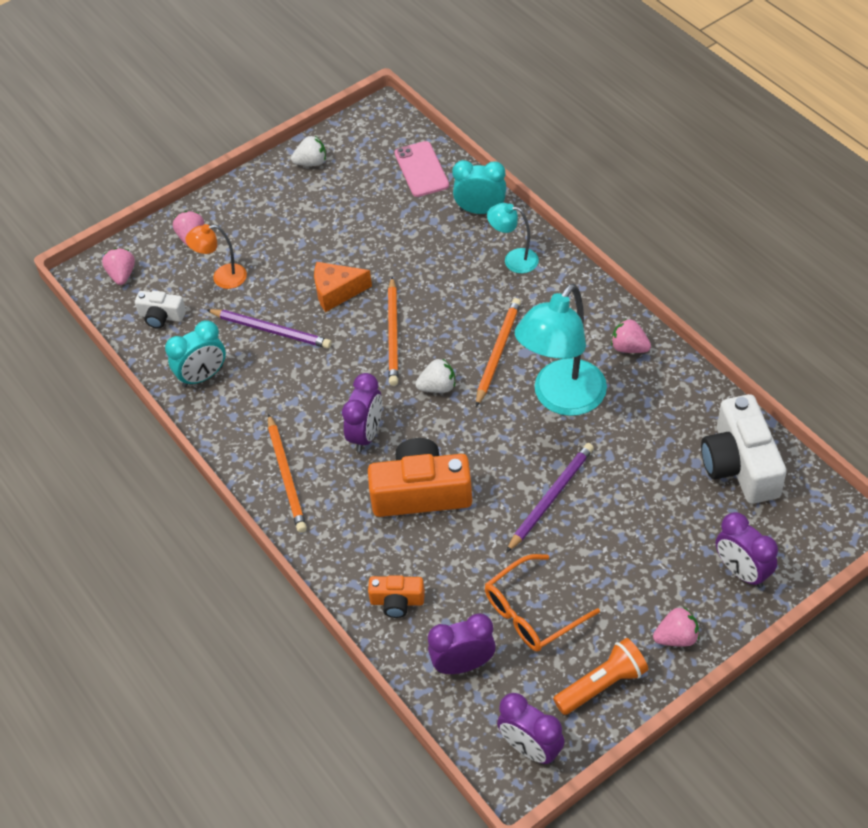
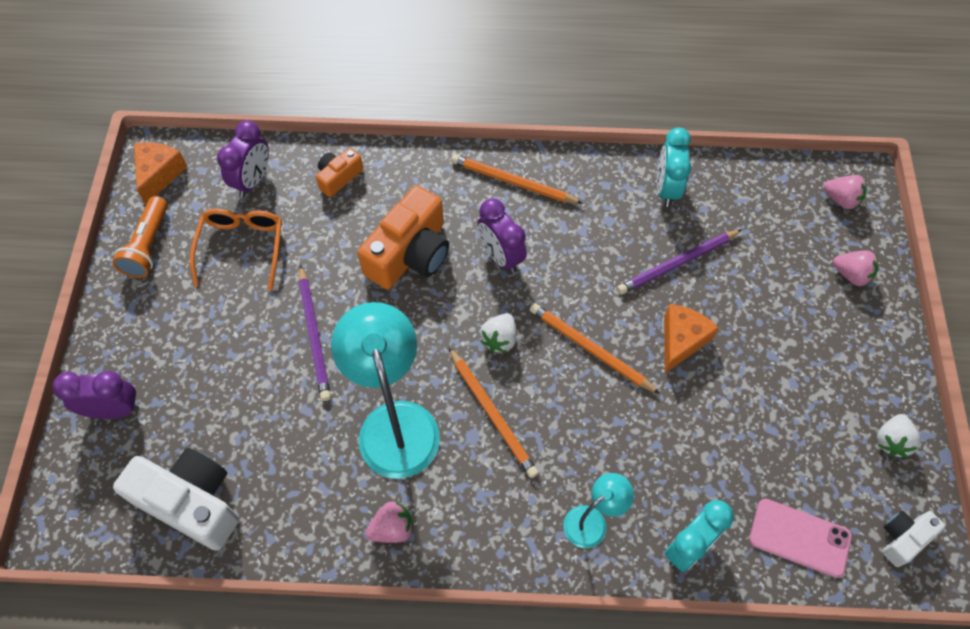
camera: 125 degrees right, 10 degrees up
(161, 316) = (763, 199): white camera -> white camera (903, 538)
(222, 278) = (776, 267): orange lamp -> none
(530, 748) = (159, 174): purple clock -> orange cheese
(676, 637) = (123, 319): pink strawberry -> none

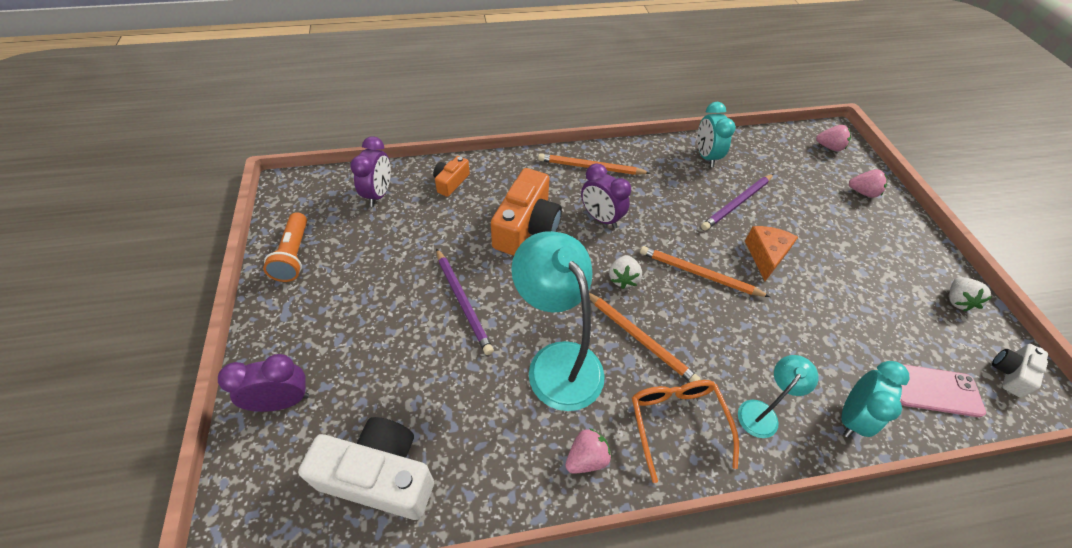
camera: 15 degrees left, 10 degrees down
(159, 174) = (294, 200): orange cheese -> none
(242, 247) = (380, 244): orange glasses -> orange glasses (677, 422)

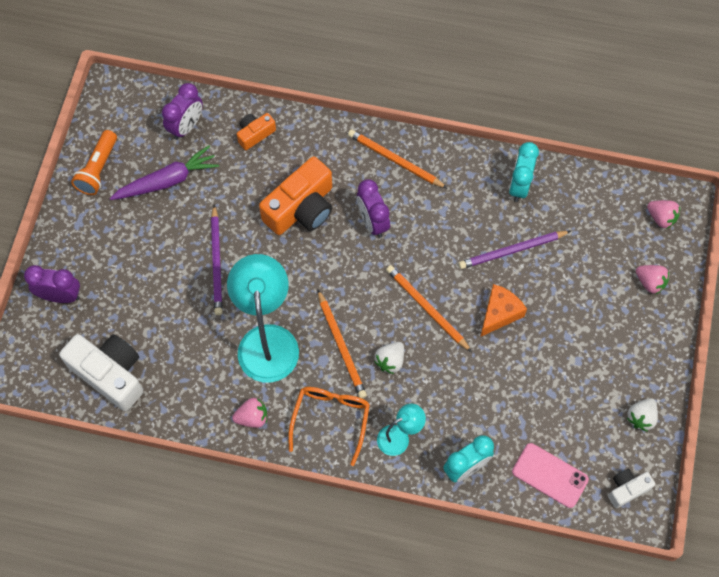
camera: 25 degrees right, 15 degrees up
(376, 244) = (167, 181): none -> purple carrot
(623, 278) = (358, 289): white strawberry -> white strawberry (390, 361)

